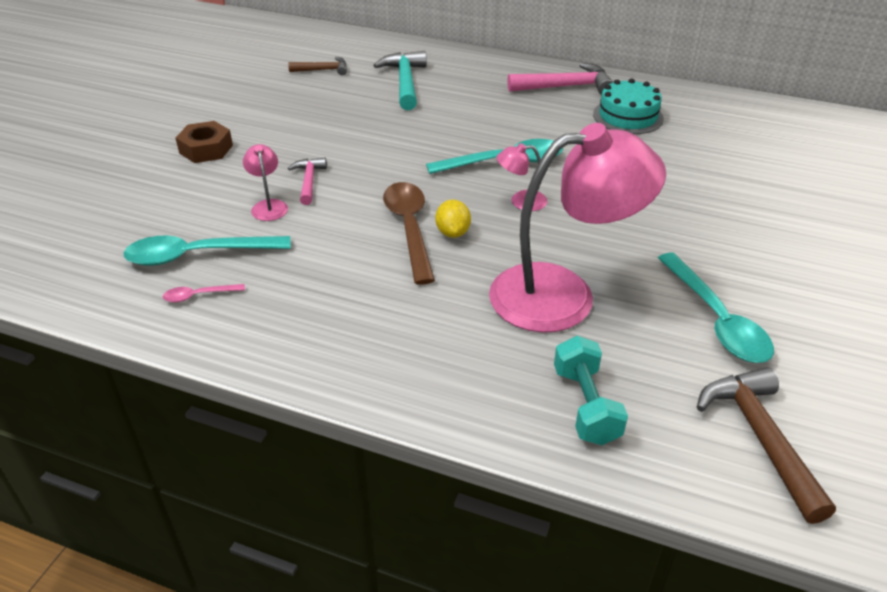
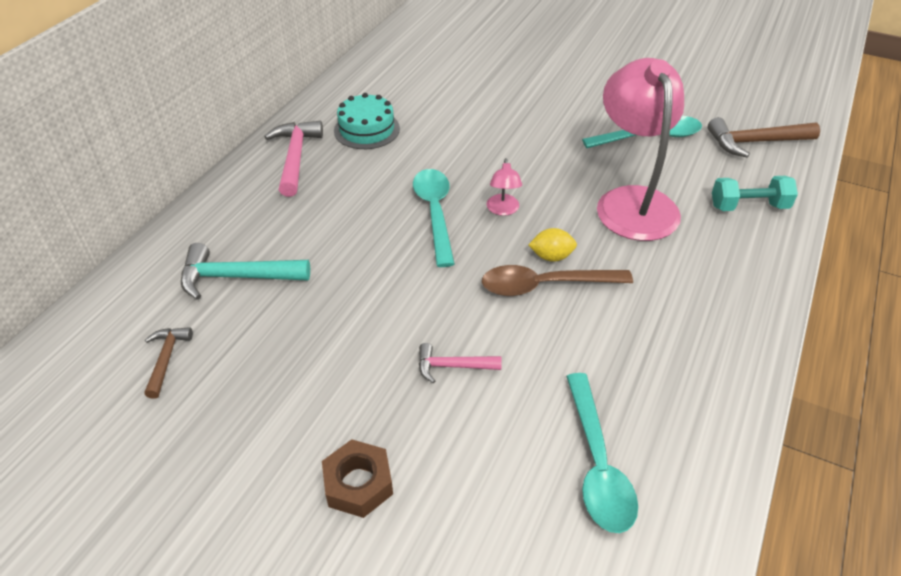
camera: 85 degrees left, 5 degrees up
(198, 296) = (667, 454): pink spoon -> none
(268, 206) = (500, 402): pink lamp -> none

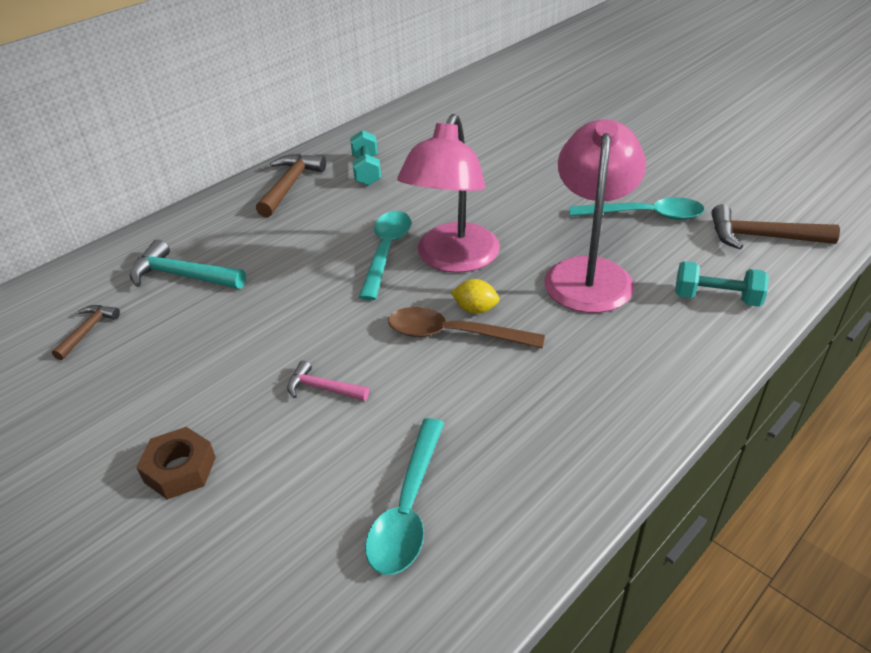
camera: 20 degrees right, 5 degrees down
(295, 157) = (290, 185): pink hammer -> brown hammer
(366, 129) = (366, 170): turquoise cake -> turquoise dumbbell
(503, 210) = (452, 259): pink lamp -> pink lamp, size x2.48

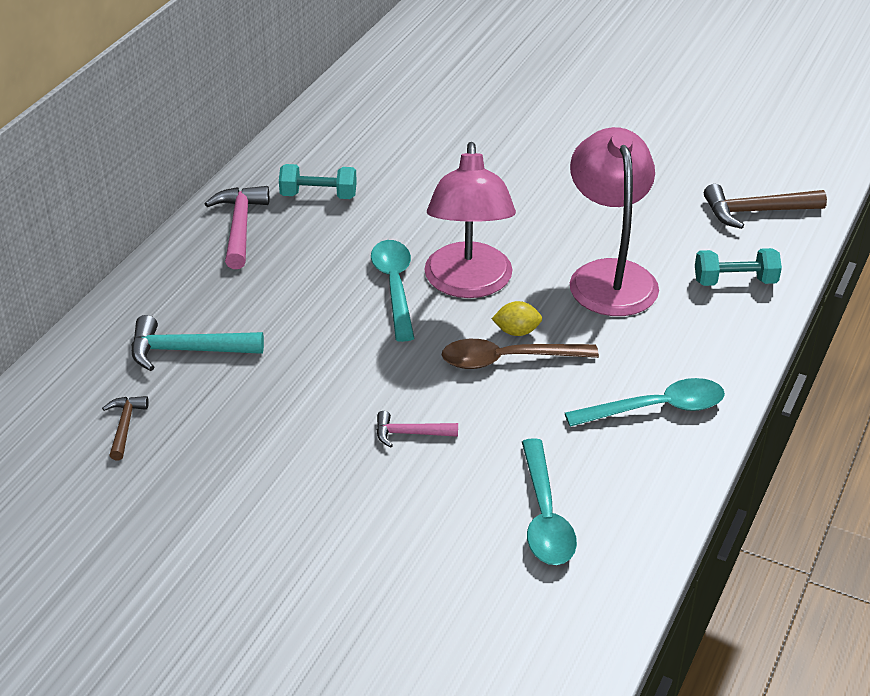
camera: 20 degrees left, 0 degrees up
(180, 469) = (319, 530): brown nut -> none
(290, 185) = (240, 227): brown hammer -> pink hammer
(366, 170) = (318, 195): turquoise dumbbell -> turquoise dumbbell turned 60 degrees counterclockwise
(645, 215) = (639, 205): turquoise spoon -> turquoise spoon (657, 408)

